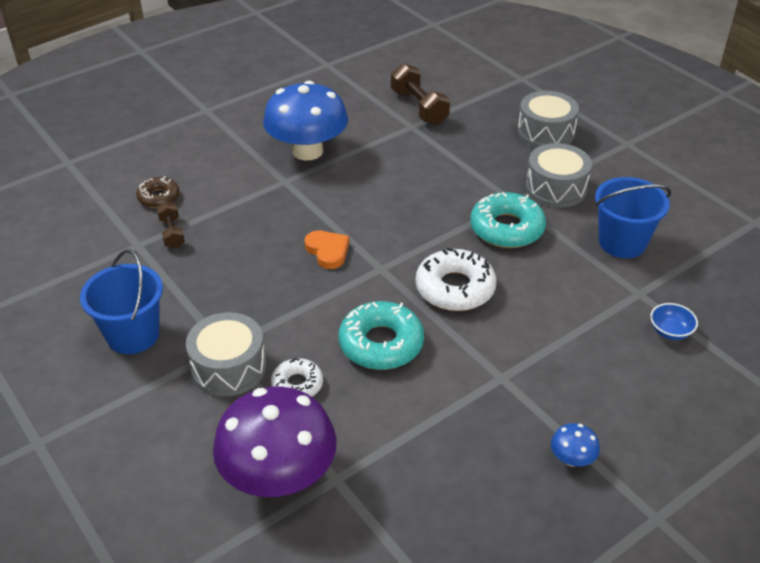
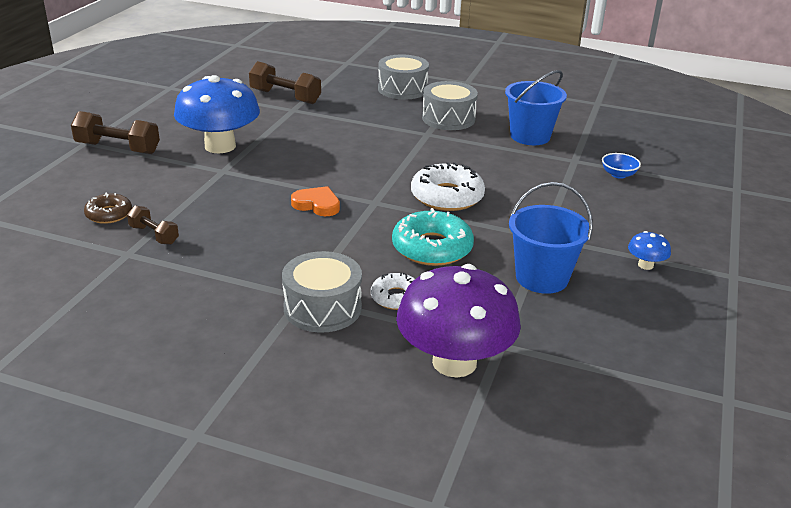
camera: 35 degrees left, 10 degrees down
(133, 335) = (201, 318): blue bucket -> blue bucket (542, 278)
(224, 125) = (118, 148): none -> brown dumbbell
(507, 228) = (442, 151): turquoise donut -> none

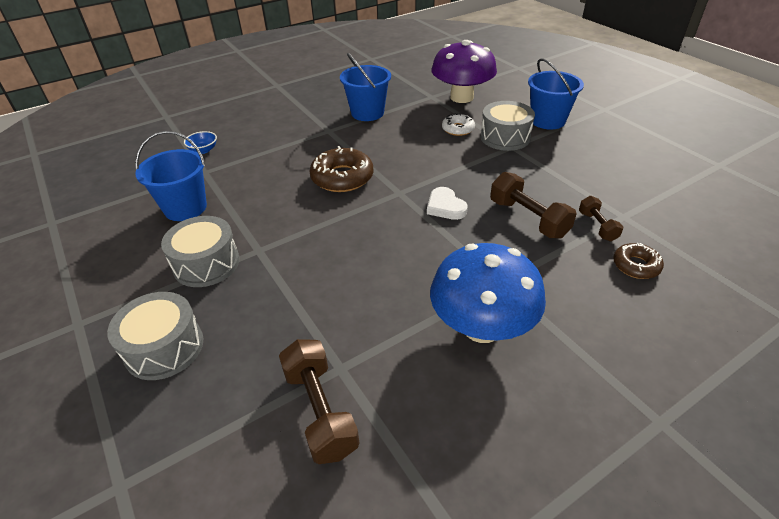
camera: 140 degrees left, 10 degrees up
(118, 148) = (613, 383): brown dumbbell -> brown dumbbell (528, 218)
(281, 364) = (547, 120): none -> blue bucket
(317, 204) = (445, 207): orange heart -> white heart
(432, 248) = (403, 147): turquoise donut -> none
(447, 196) = (342, 177): white donut -> brown donut
(645, 265) = (305, 101): blue mushroom -> none

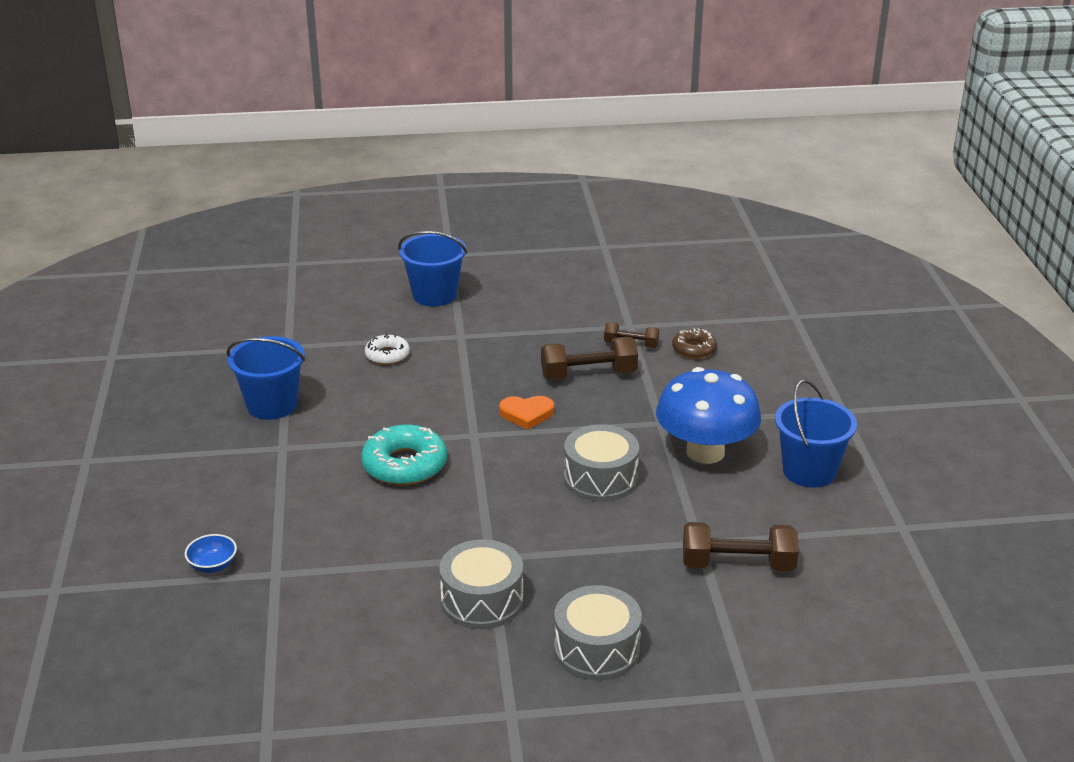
camera: 65 degrees left, 10 degrees down
(185, 208) = (350, 602): blue bucket -> blue bucket (809, 471)
(342, 177) = (404, 465): brown donut -> turquoise donut
(445, 207) = (526, 414): white heart -> orange heart
(461, 97) = (317, 327): purple mushroom -> none
(505, 137) = (438, 333): grey drum -> grey drum (600, 478)

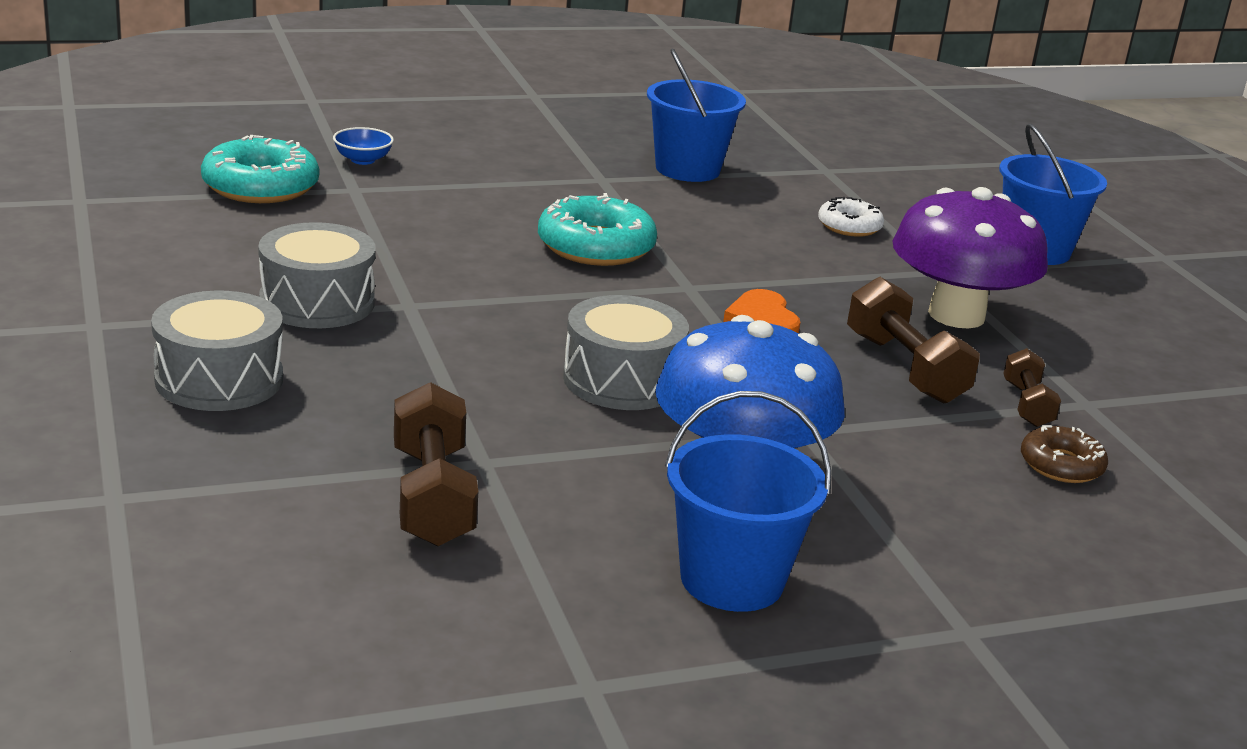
camera: 75 degrees right, 5 degrees down
(258, 625) = (260, 186): none -> turquoise donut
(522, 343) = (956, 315): none -> purple mushroom

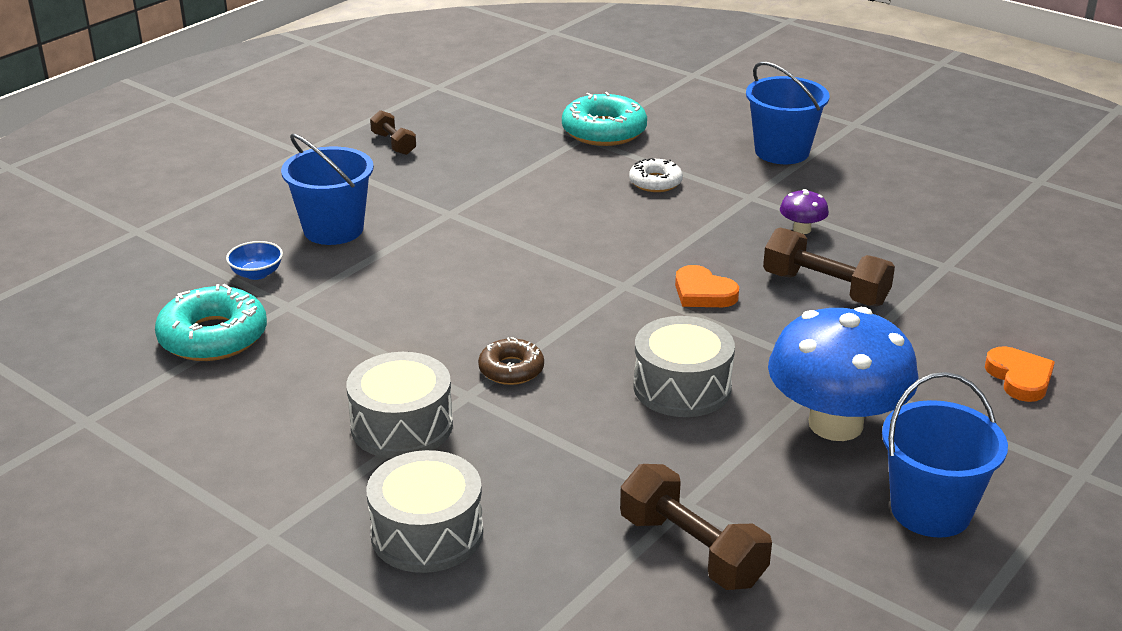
camera: 30 degrees left, 5 degrees up
(595, 246) = (523, 278): turquoise donut -> turquoise donut (604, 131)
(687, 169) = (495, 177): blue bucket -> blue bucket (333, 229)
(956, 315) = (802, 229): purple mushroom -> purple mushroom, size x0.41
(1023, 525) = (1019, 378): none -> orange heart
(1027, 405) = (919, 283): brown dumbbell -> brown dumbbell (393, 144)
(1061, 465) = (987, 321): brown donut -> brown donut (511, 369)

